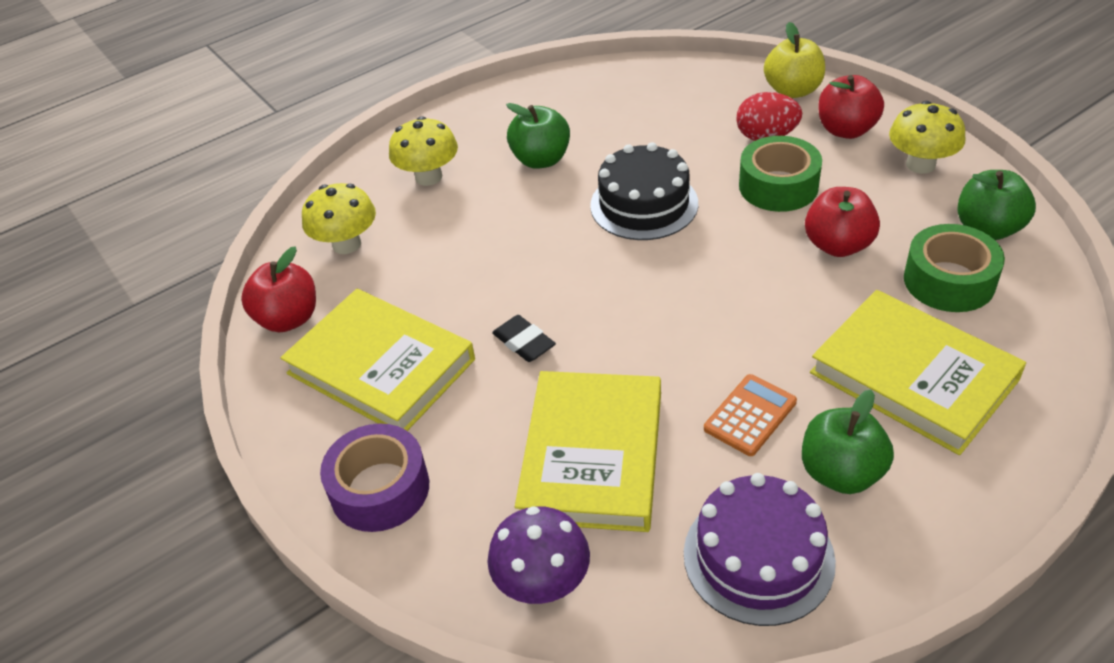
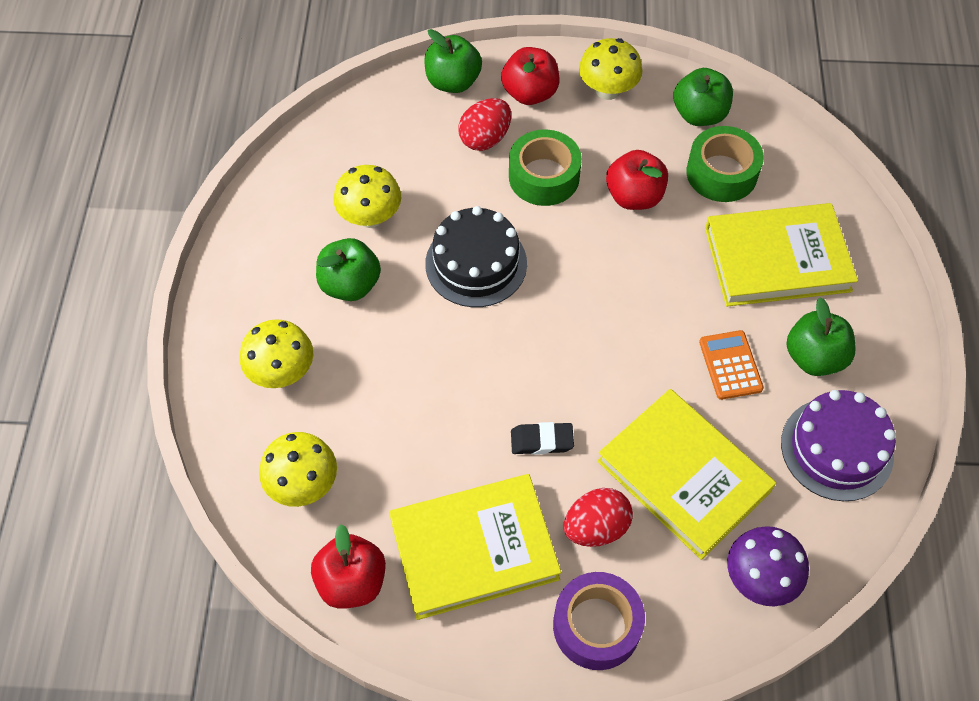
camera: 55 degrees left, 15 degrees up
(476, 428) = (596, 527): none -> red egg
(612, 131) = (370, 217): none -> yellow mushroom
(792, 90) = (453, 82): yellow apple -> green apple

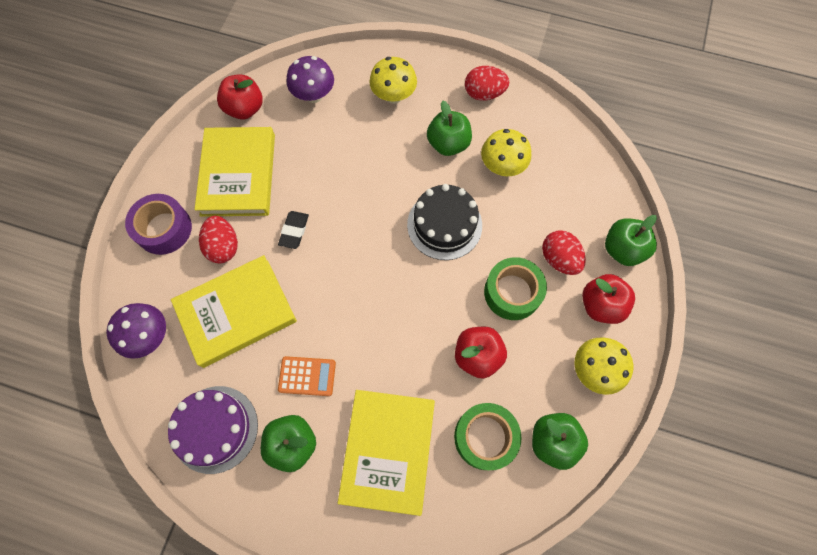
camera: 105 degrees right, 10 degrees up
(255, 258) = (484, 94): none -> red egg
(303, 484) = (314, 95): yellow mushroom -> purple mushroom

